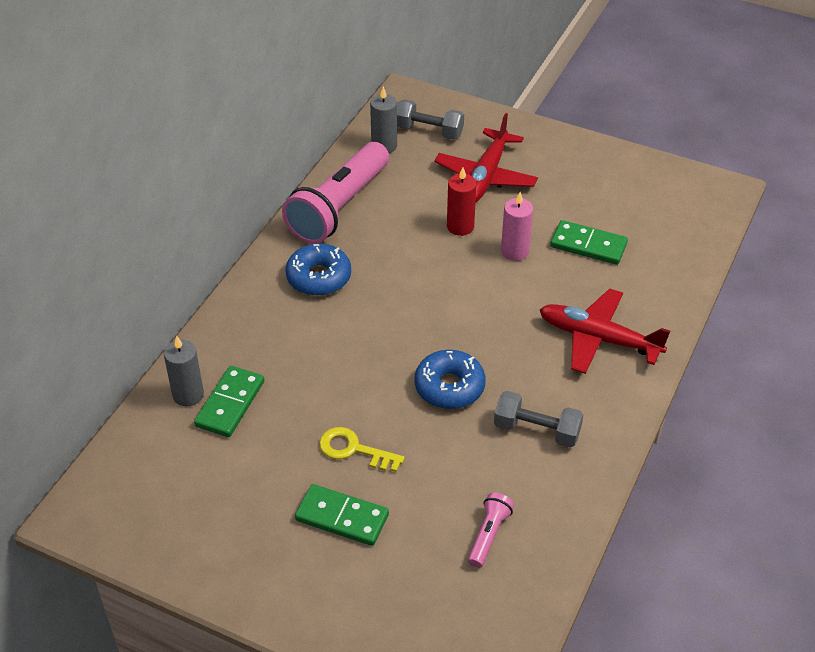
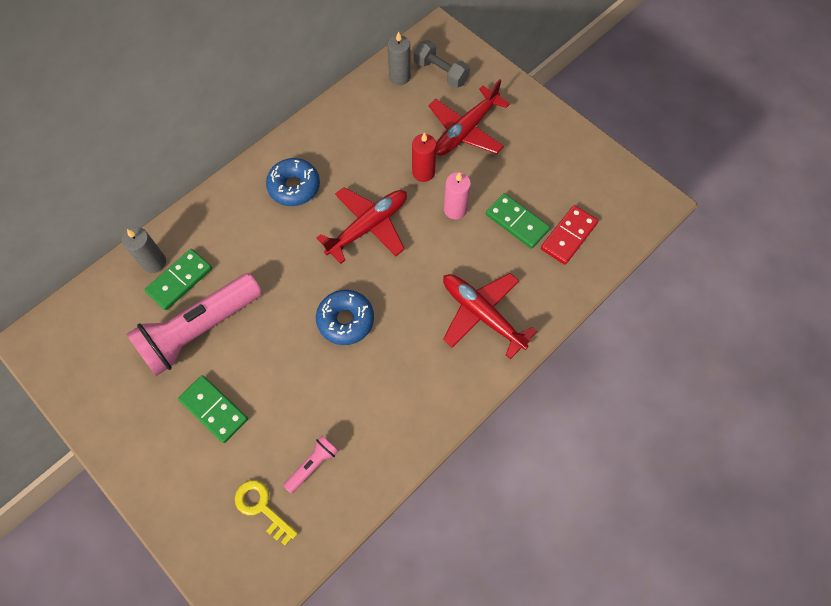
camera: 20 degrees right, 20 degrees up
(338, 207) = (338, 126): pink flashlight -> pink flashlight (199, 330)
(354, 450) = (249, 353): yellow key -> yellow key (262, 508)
(426, 293) = (368, 227): none -> red plane
(536, 430) = (393, 383): grey dumbbell -> none
(650, 243) = (568, 236): none -> red domino

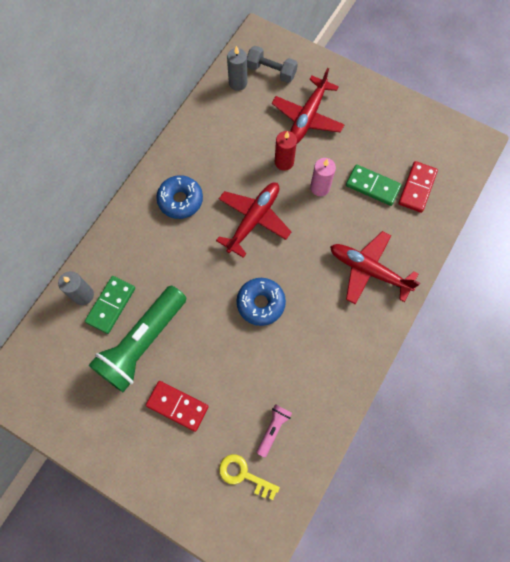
camera: 15 degrees left, 5 degrees up
(199, 330) = (142, 343): pink flashlight -> green flashlight
(214, 409) = (177, 406): green domino -> red domino

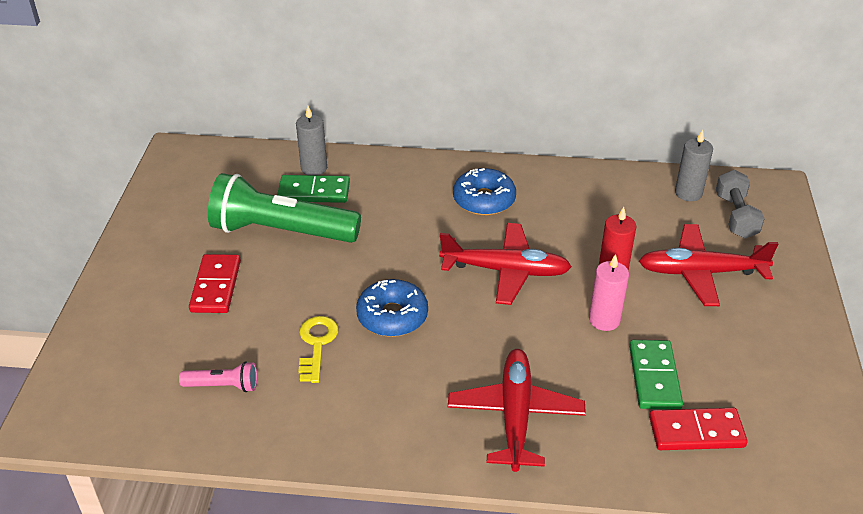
camera: 65 degrees right, 30 degrees down
(244, 475) = (149, 377): yellow key -> yellow key (316, 344)

